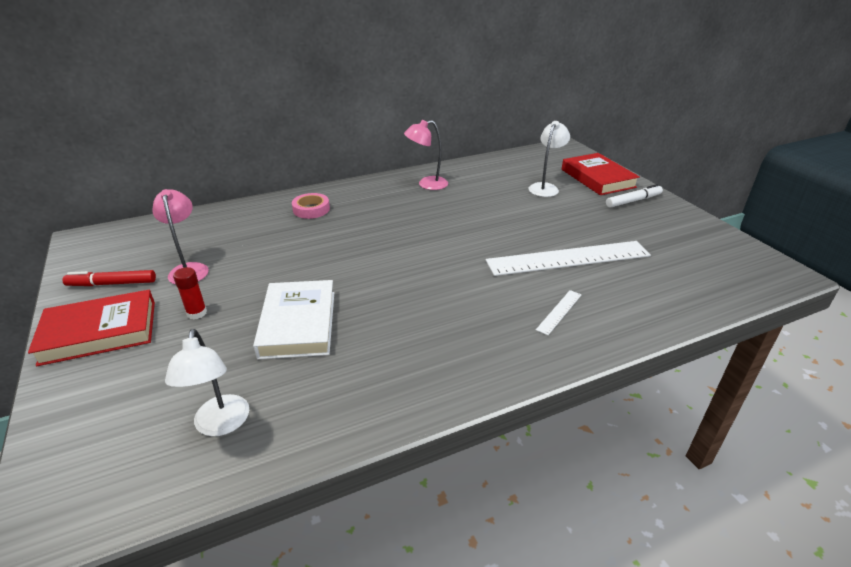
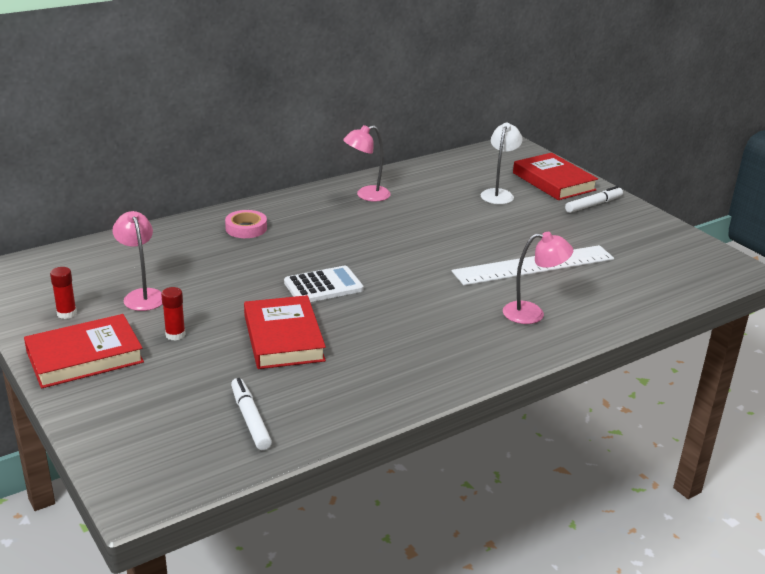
camera: 10 degrees left, 5 degrees down
(112, 284) = (66, 313): red marker -> red glue stick
(221, 425) = (250, 419): white lamp -> white marker
(298, 323) = (283, 338): white book -> red book
(358, 269) = (323, 286): none -> white calculator
(559, 312) = (532, 313): white ruler -> pink lamp

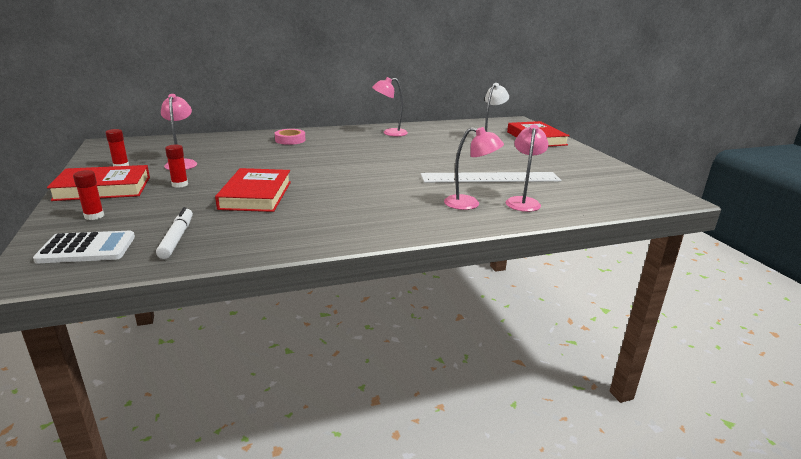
camera: 15 degrees right, 5 degrees down
(121, 403) = (94, 216): none -> red glue stick
(323, 286) = (315, 172): white calculator -> white calculator (87, 248)
(587, 300) = (523, 201): none -> pink lamp
(593, 205) = (561, 152): white marker -> none

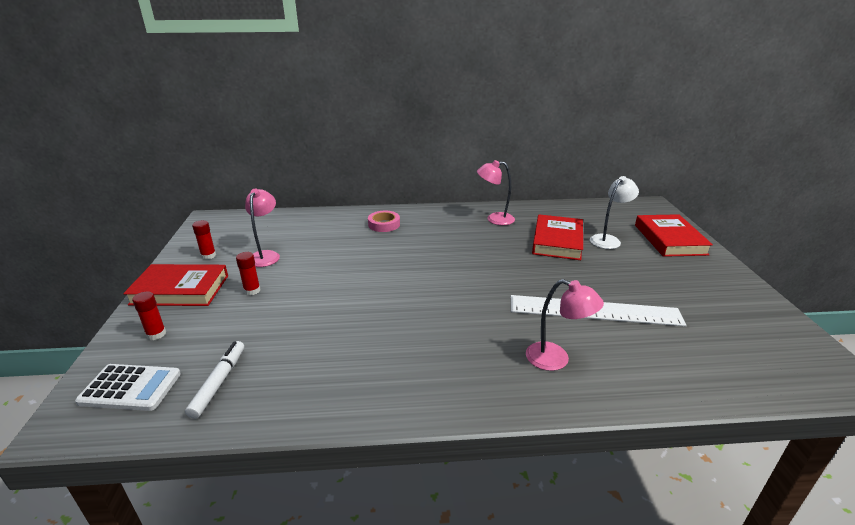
camera: 15 degrees right, 5 degrees up
(256, 195) = (321, 316): red book -> red book (557, 241)
(523, 201) = (626, 362): pink lamp -> none

